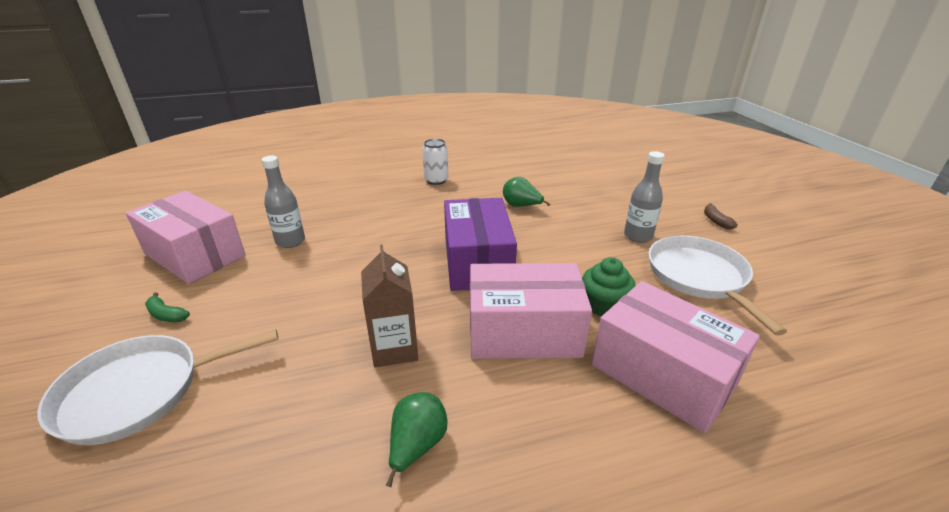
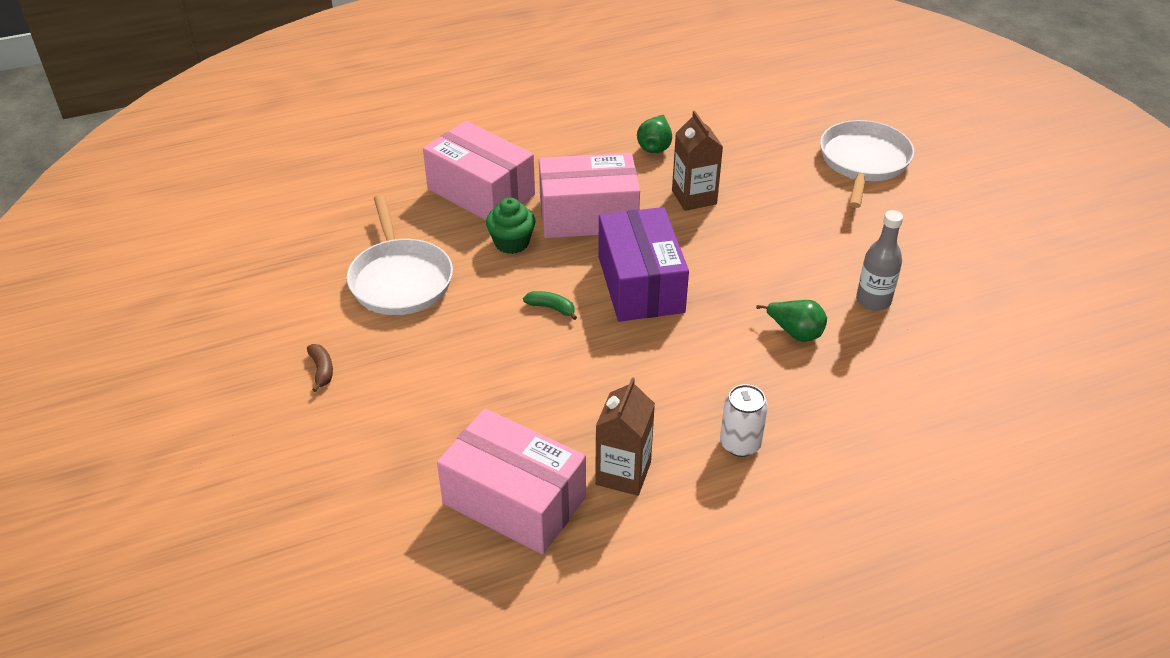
camera: 175 degrees right, 10 degrees up
(139, 392) = (863, 161): white pan -> white pan turned 45 degrees counterclockwise
(166, 315) = (912, 212): green banana -> green banana (551, 308)
(195, 255) = (963, 275): pink box -> pink box (514, 500)
(505, 174) = (623, 473): none -> brown carton
(521, 206) = (593, 385): green pear -> green pear (795, 333)
(638, 236) = (442, 335): grey bottle -> none

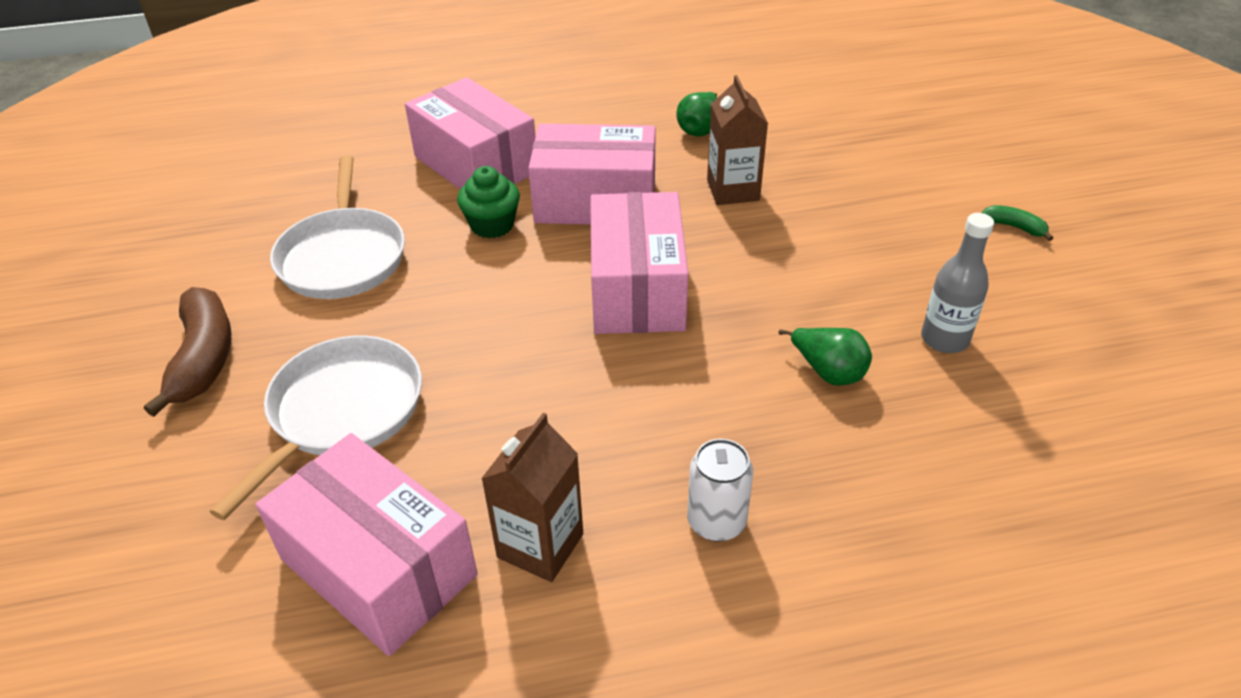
camera: 10 degrees right, 0 degrees up
(322, 370) = (203, 359): brown banana -> brown banana, size x2.08
(551, 308) = (515, 308): green banana -> green banana (1015, 227)
(640, 284) = (637, 289): purple box -> pink box
(863, 161) = (959, 165): white pan -> white pan (342, 412)

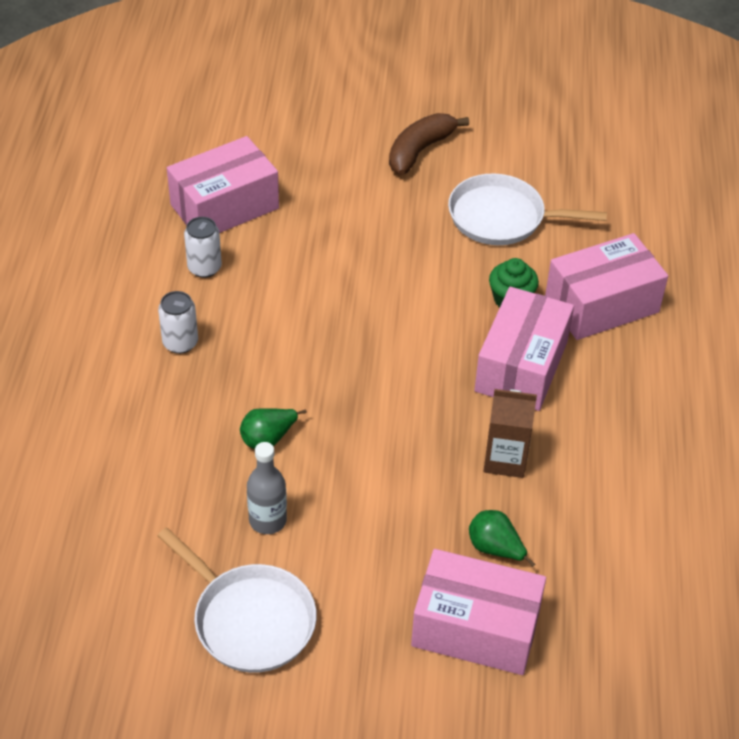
camera: 105 degrees right, 5 degrees up
(203, 359) = (420, 150): brown banana -> brown banana turned 120 degrees clockwise
(342, 412) = (345, 203): white pan -> white pan (250, 620)
(540, 545) = (204, 268): brown carton -> white can
(637, 289) = (400, 362): pink box -> pink box (475, 628)
(699, 129) = (613, 468): green pear -> green pear (495, 548)
(1015, 227) = (376, 641): green banana -> none

